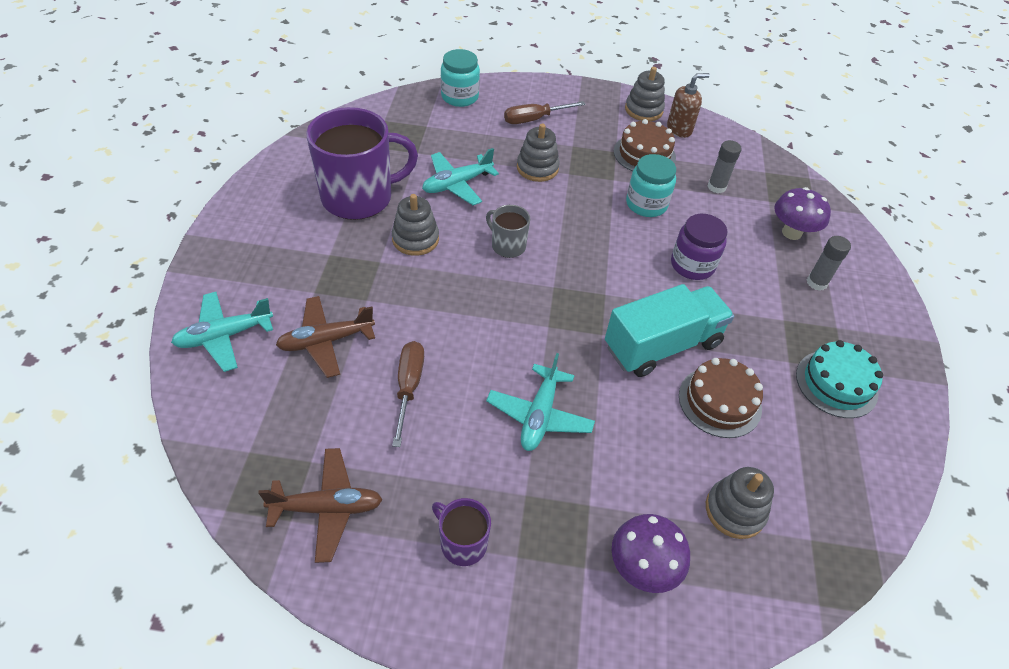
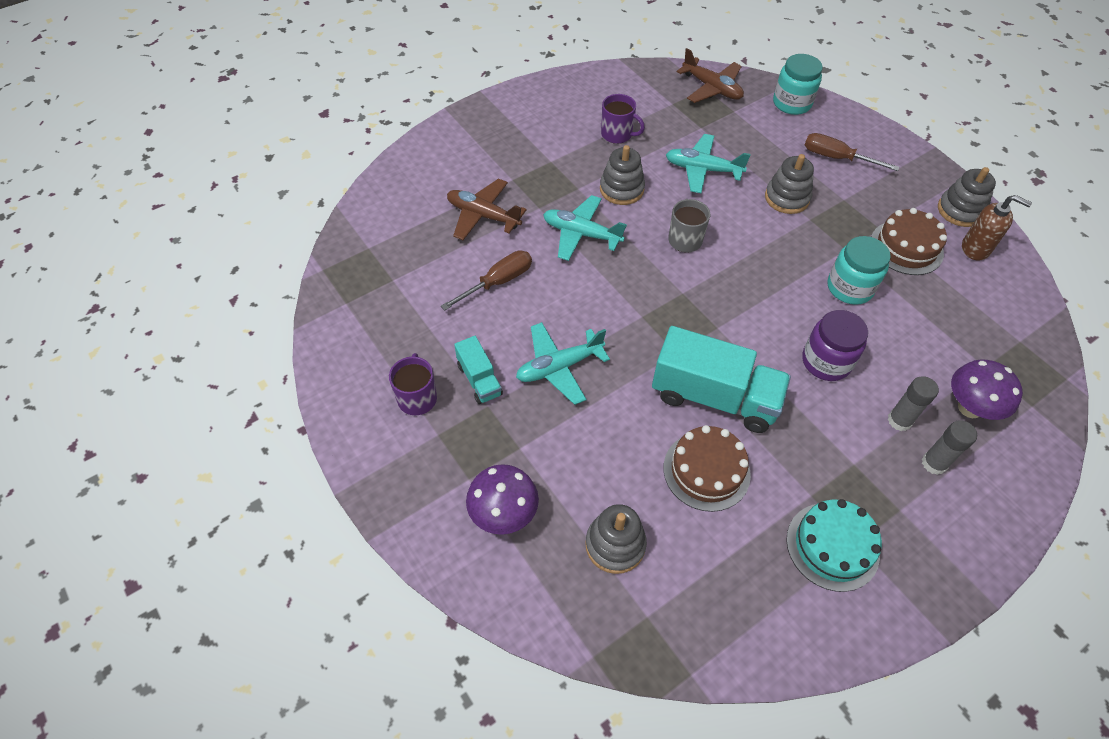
camera: 50 degrees right, 5 degrees up
(224, 336) = (430, 170): turquoise plane -> turquoise plane (581, 234)
(327, 508) = (371, 313): brown plane -> brown plane (711, 88)
(359, 197) = (617, 134): purple mug -> purple mug, size x0.47
(493, 480) = (479, 380): none -> turquoise truck
(716, 187) = (944, 319): grey glue stick -> grey glue stick (899, 420)

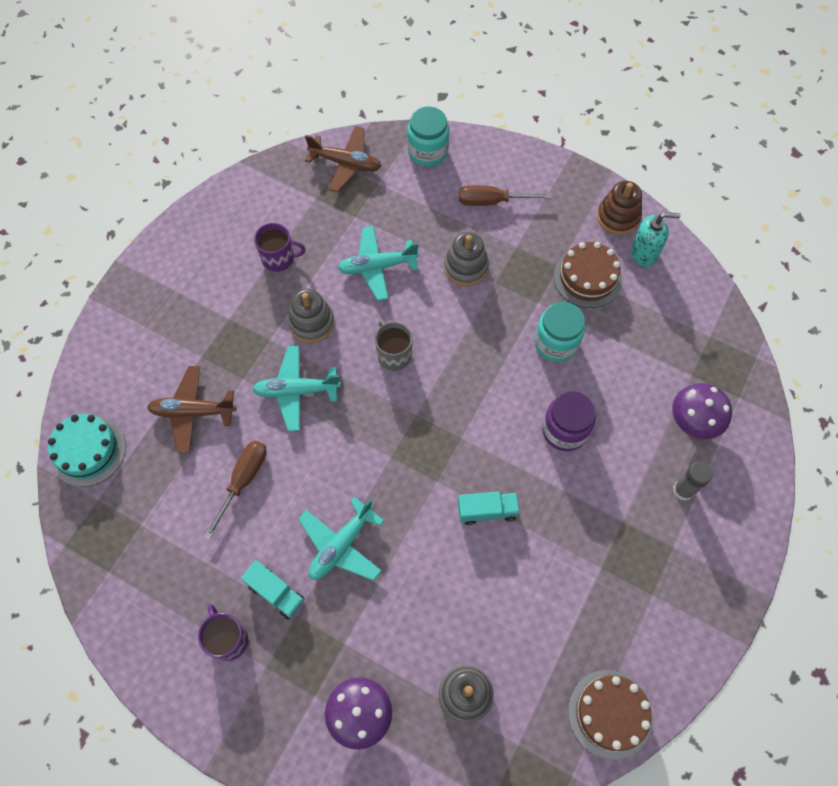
camera: 25 degrees left, 10 degrees up
(706, 471) = (510, 587): brown cake -> brown cake (610, 713)
(714, 397) = (487, 511): turquoise truck -> turquoise truck, size x0.51
(832, 546) = (634, 606): turquoise cake -> turquoise cake (88, 451)
(899, 420) = (643, 461): grey glue stick -> none
(960, 211) = (618, 217): grey stacking toy -> brown stacking toy
(975, 248) = (644, 253): brown soap dispenser -> turquoise soap dispenser

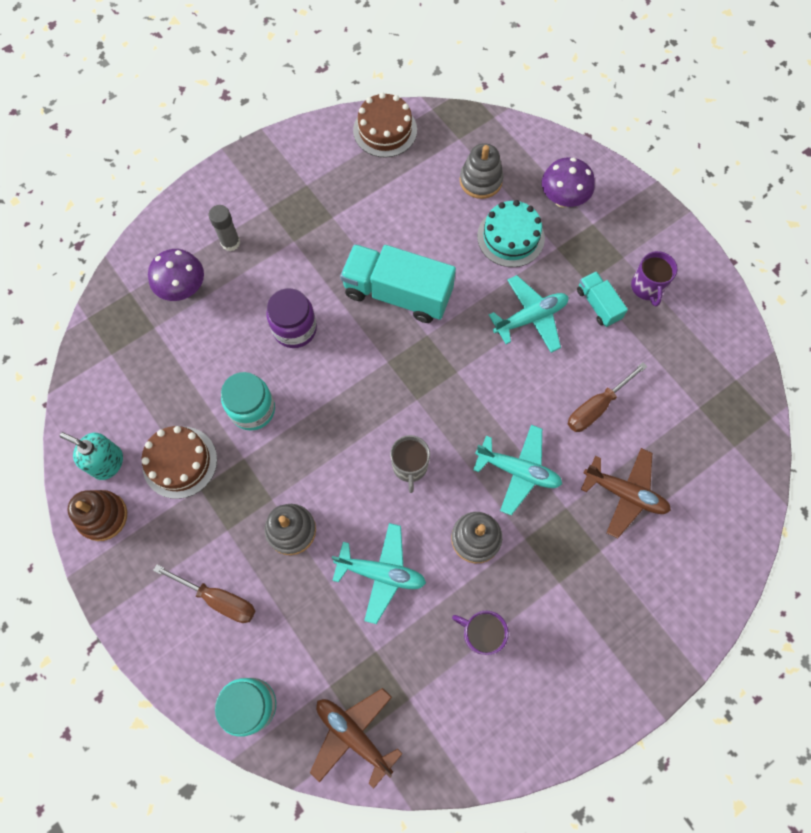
camera: 155 degrees left, 5 degrees up
(88, 451) = (735, 498): turquoise cake -> turquoise cake (510, 237)
(487, 511) = (397, 293): turquoise truck -> turquoise truck, size x1.97

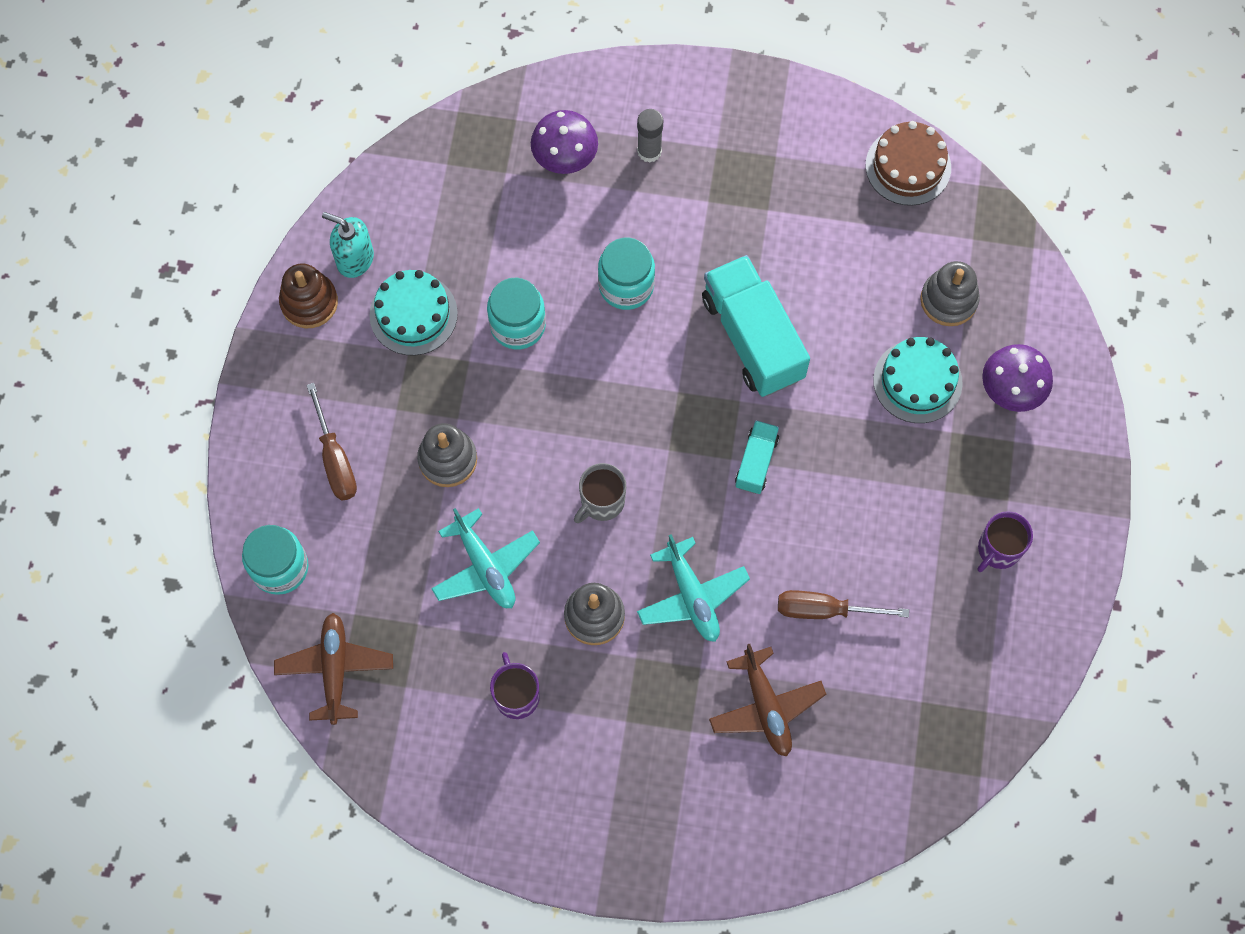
camera: 45 degrees right, 0 degrees up
(107, 462) = (355, 259): turquoise soap dispenser -> turquoise soap dispenser turned 45 degrees counterclockwise
(180, 462) = (413, 314): brown cake -> turquoise cake
(295, 329) = (626, 286): purple jar -> turquoise jar
(530, 318) = (852, 474): turquoise plane -> none
(598, 304) = (931, 521): turquoise truck -> turquoise truck (756, 462)

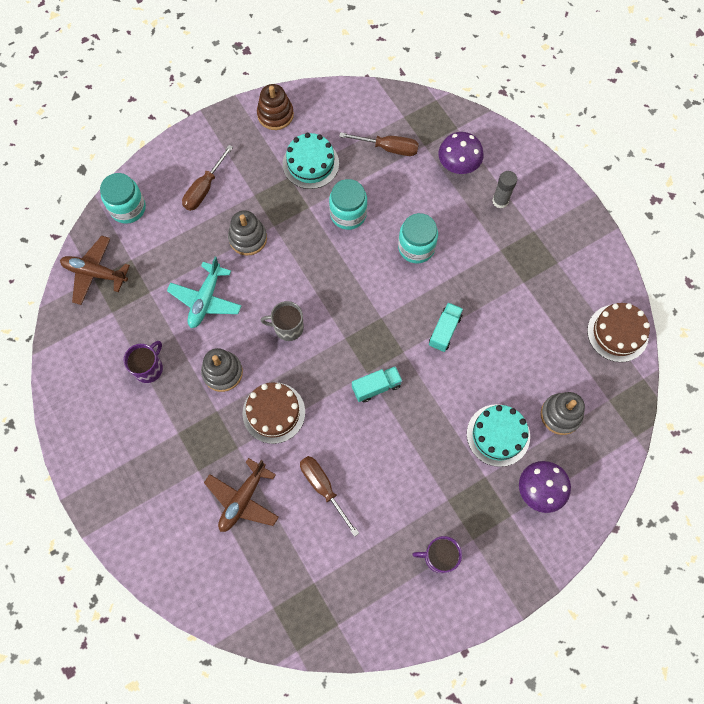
camera: 50 degrees right, 0 degrees up
(335, 669) = (95, 273): brown plane -> brown plane turned 120 degrees counterclockwise
(355, 259) = (316, 116): turquoise soap dispenser -> none
(473, 213) = (388, 148): none -> brown screwdriver
(692, 596) = (274, 412): turquoise plane -> brown cake
(752, 338) = (444, 331): turquoise truck -> turquoise truck, size x0.51

